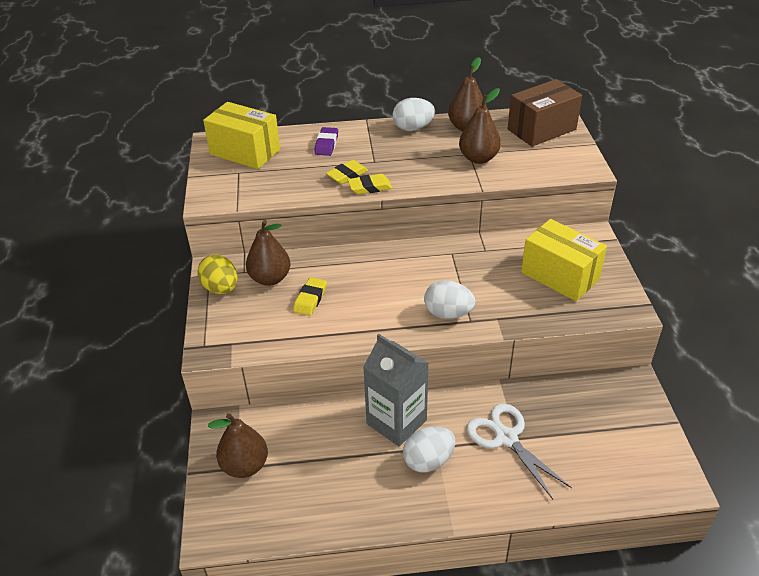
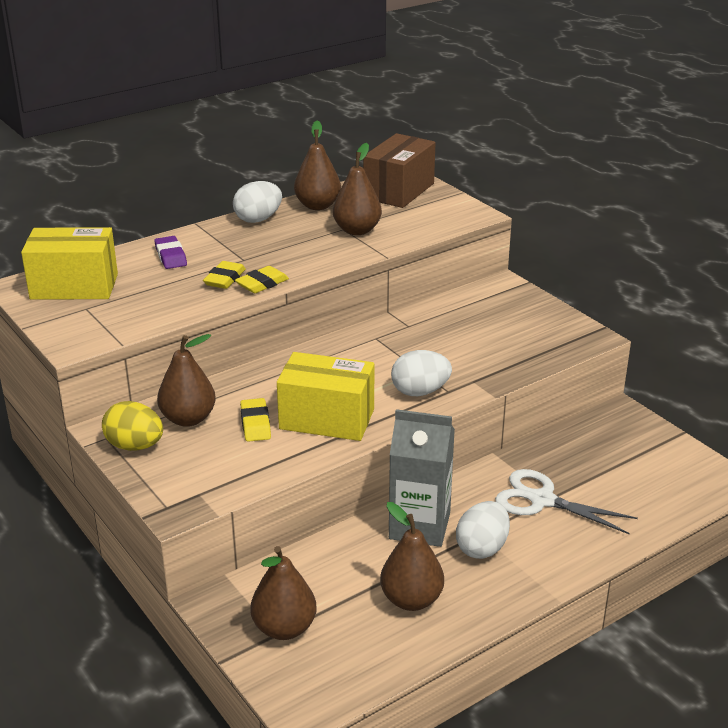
camera: 30 degrees left, 10 degrees down
(345, 482) = (411, 600): none -> brown pear
(560, 276) = (502, 327): yellow box -> yellow box (327, 419)

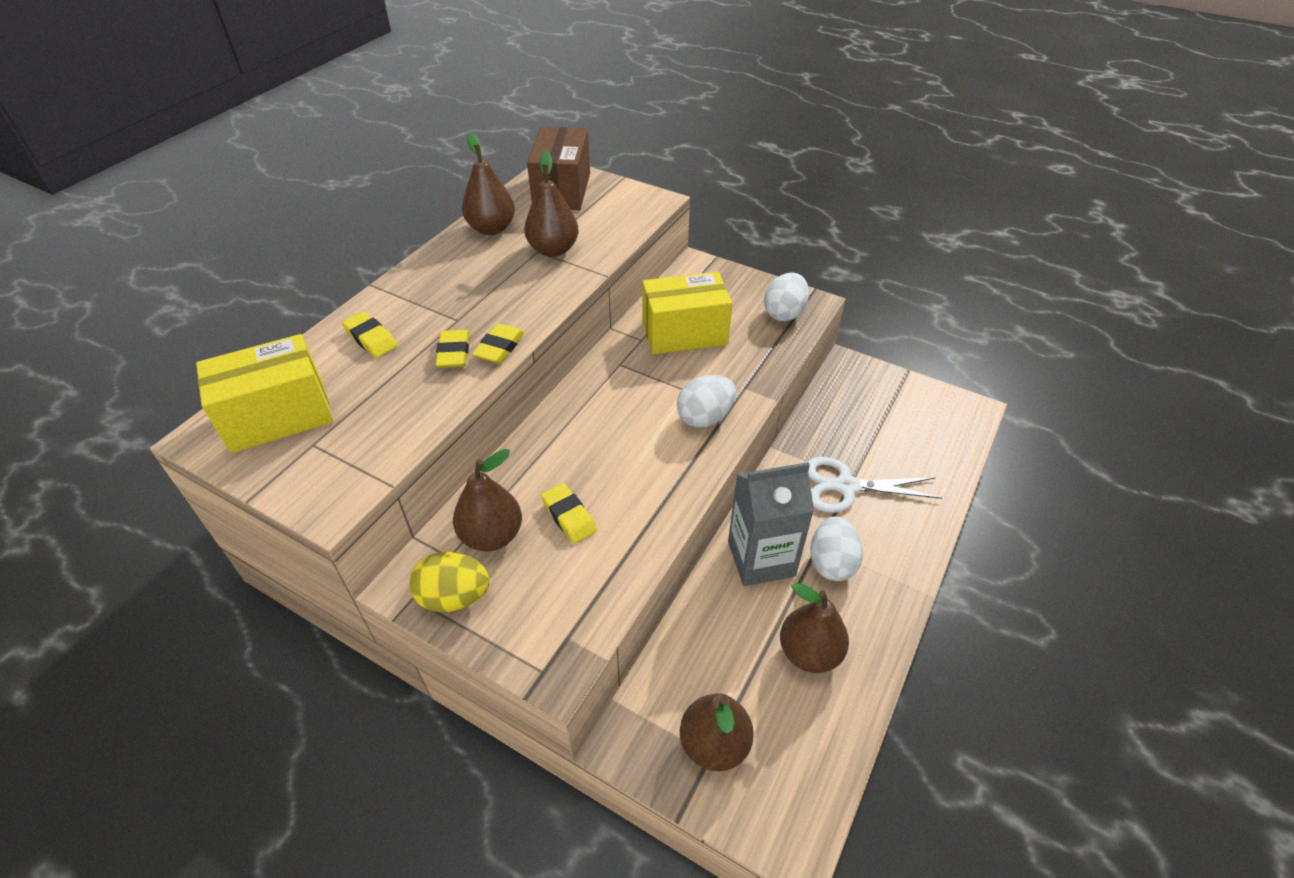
camera: 25 degrees left, 15 degrees up
(171, 256) = (371, 339): purple eraser -> yellow eraser
(258, 219) = (439, 262): white egg -> white egg (784, 313)
(327, 419) = (638, 484): yellow box -> yellow box (684, 333)

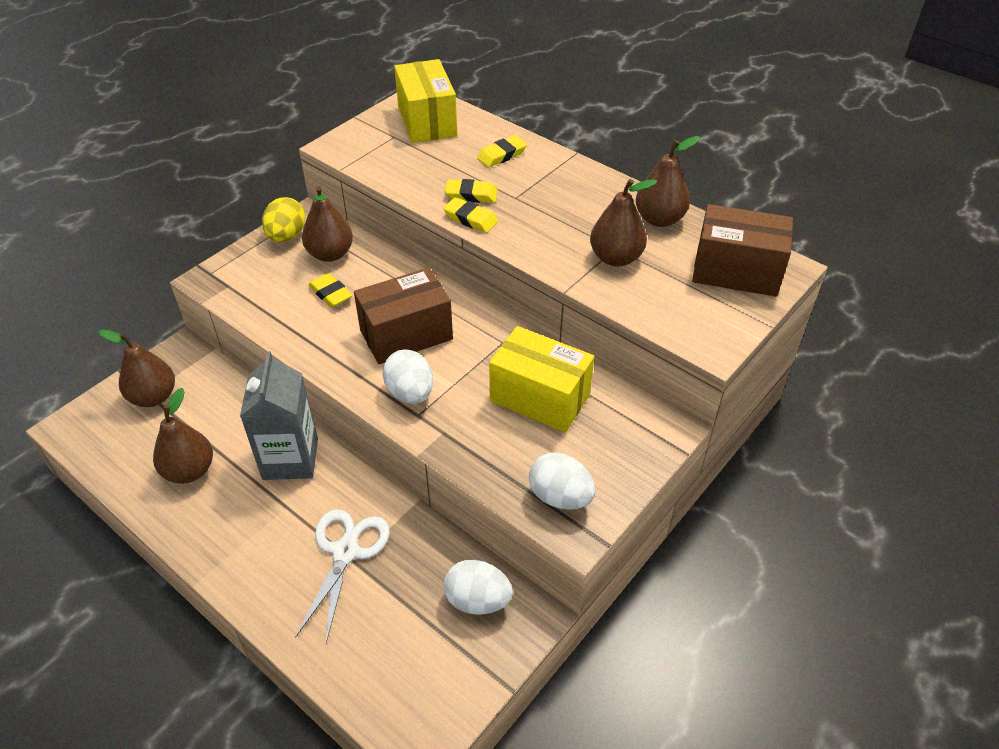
camera: 100 degrees right, 0 degrees up
(569, 516) = (330, 294): yellow eraser -> yellow eraser turned 75 degrees clockwise
(625, 435) = (406, 335): none -> brown box
(684, 333) = (540, 398): yellow box -> yellow box turned 60 degrees counterclockwise
(831, 563) = (264, 511): white egg -> white egg (477, 600)

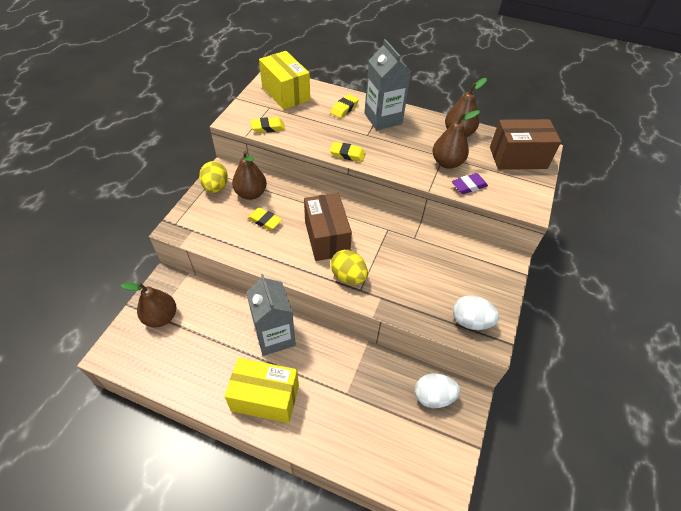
camera: 20 degrees left, 5 degrees up
(189, 471) = (210, 363): brown pear -> none
(345, 552) = (339, 389): white scissors -> none
(406, 335) = (327, 238): brown box -> brown box turned 60 degrees counterclockwise
(410, 393) = (348, 276): white egg -> yellow egg
(471, 195) = (339, 138): yellow eraser -> yellow eraser (268, 127)
(540, 398) = (427, 260): yellow box -> yellow box (265, 398)
(552, 179) = (383, 118): none -> grey carton
(631, 297) = (469, 186): none -> purple eraser

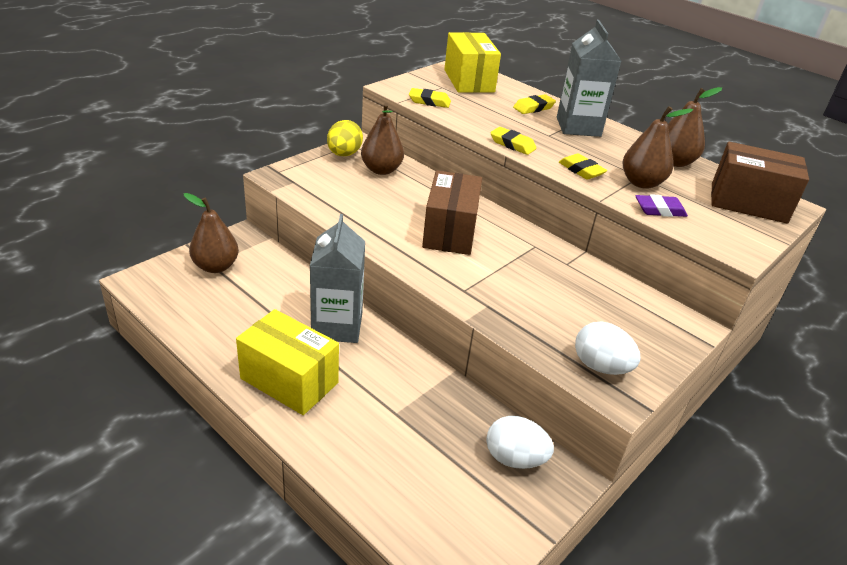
camera: 20 degrees right, 15 degrees down
(264, 221) = (382, 196): yellow eraser -> yellow eraser (581, 170)
(348, 276) = (456, 273): yellow egg -> none

